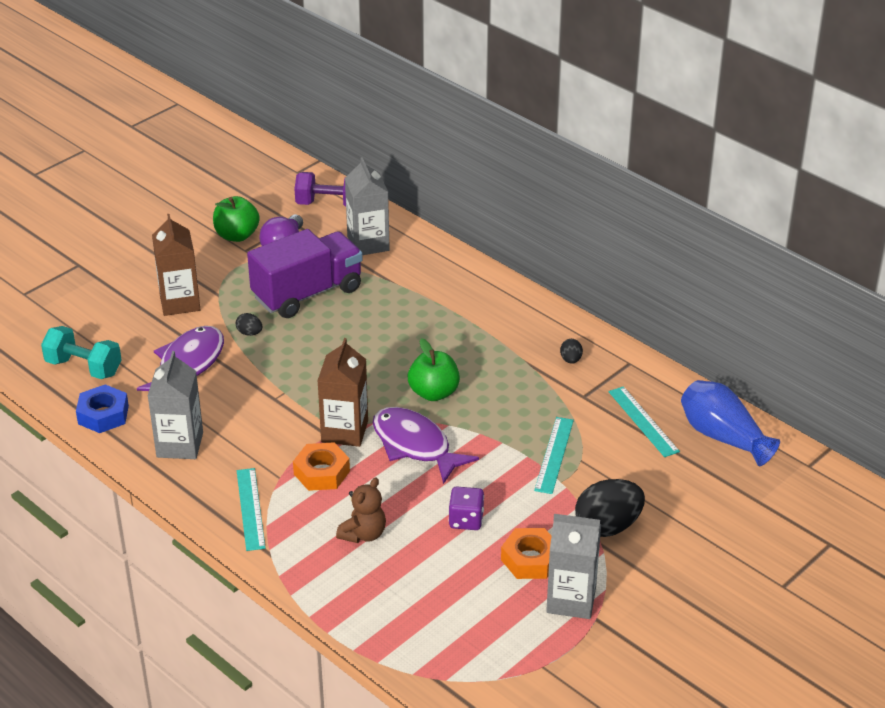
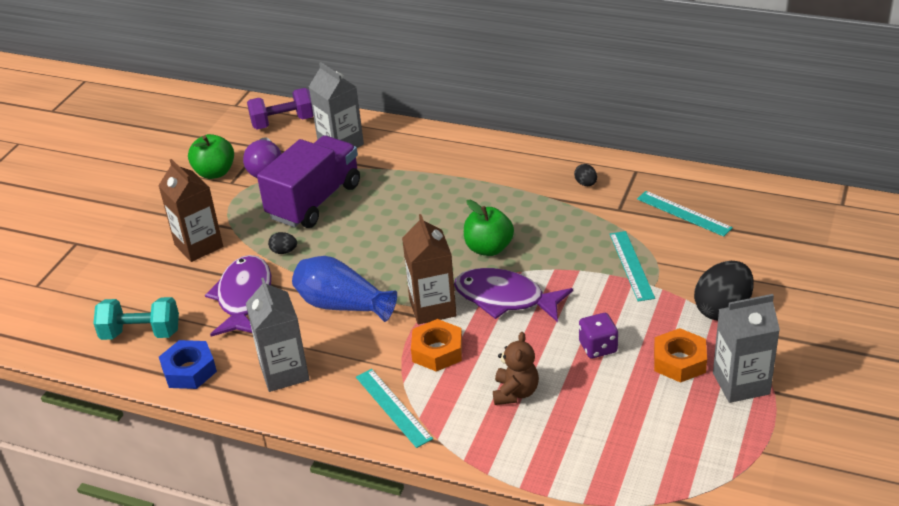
camera: 20 degrees left, 0 degrees up
(723, 437) = (757, 204): blue vase -> blue vase (342, 305)

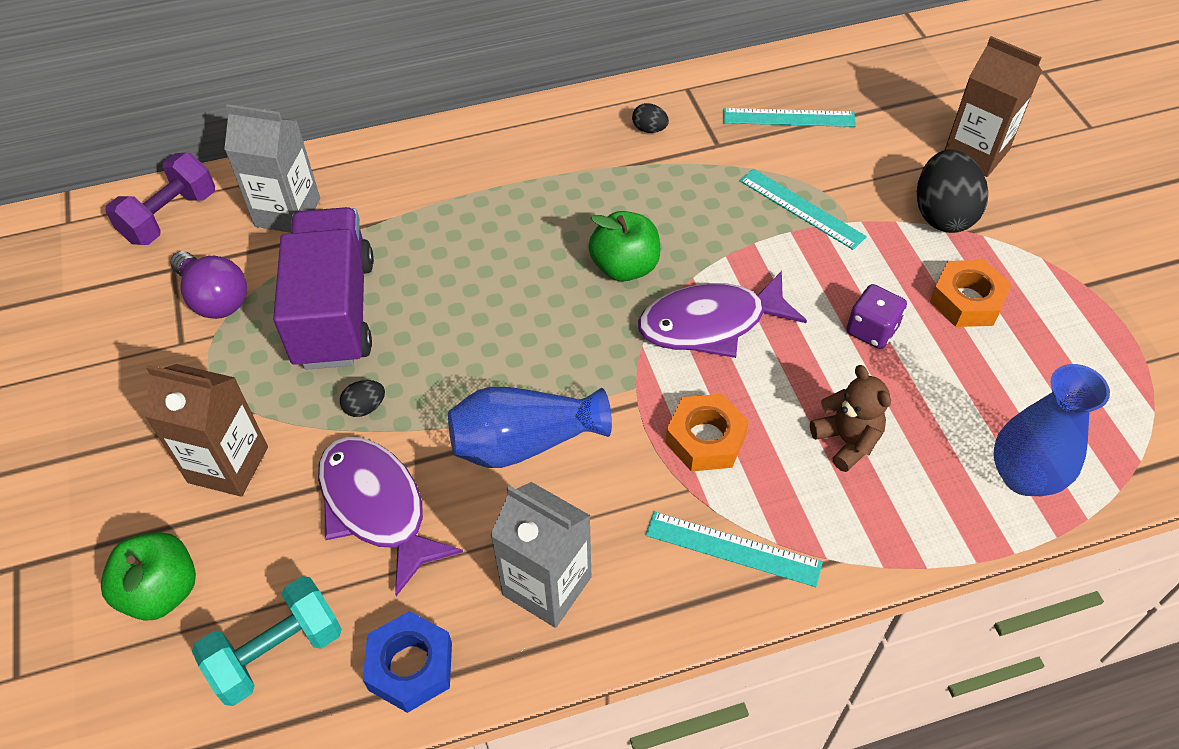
camera: 40 degrees left, 15 degrees up
(215, 172) = (139, 339): green apple -> green apple (161, 591)
(432, 307) = (640, 383): brown carton -> brown carton (975, 153)
(601, 464) = (1024, 476): none -> blue vase
(741, 383) = (1047, 293): grey carton -> none

